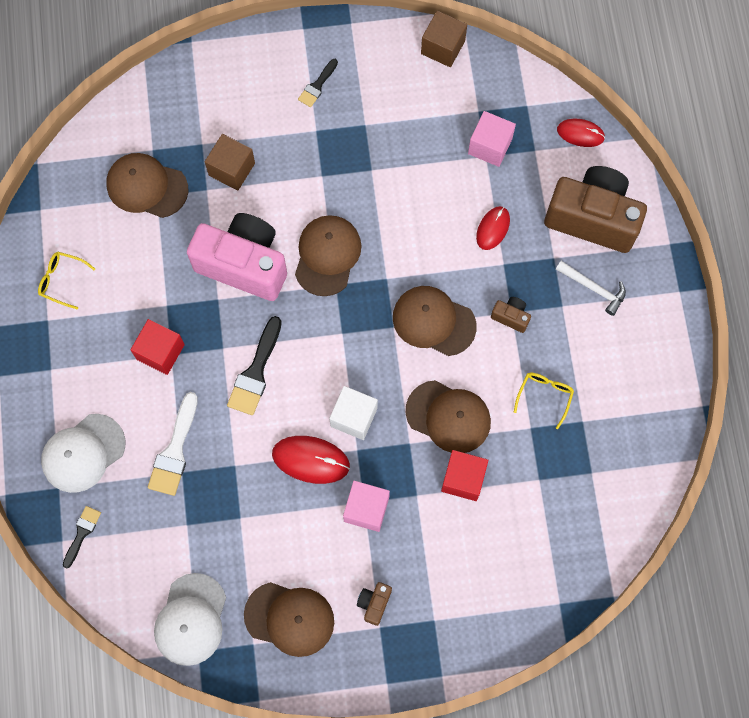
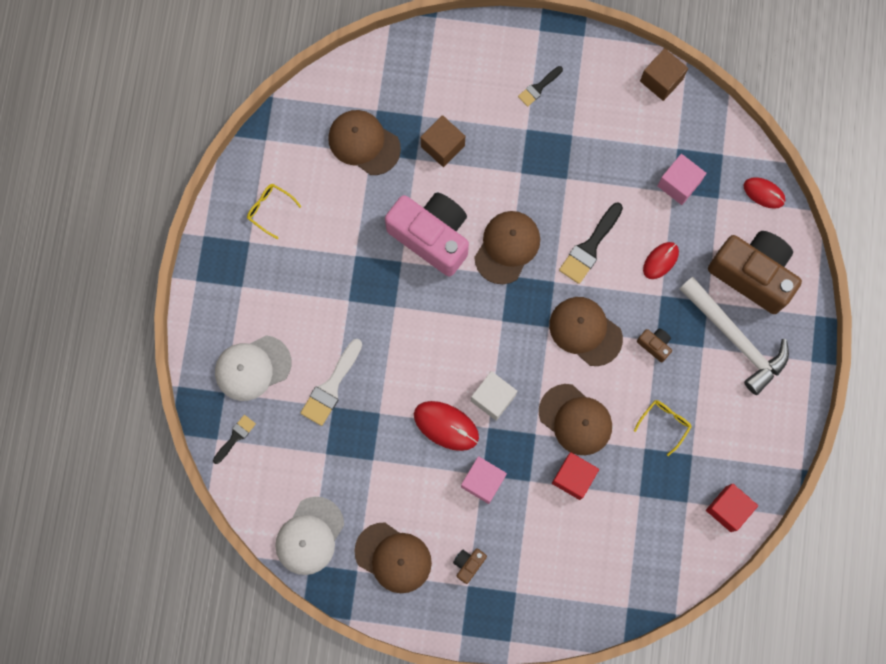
camera: 15 degrees right, 5 degrees up
(160, 352) = (340, 296): red cube -> red cube (728, 509)
(255, 372) = (418, 335): black brush -> black brush (590, 247)
(594, 288) = (735, 339): white hammer -> white hammer, size x1.92

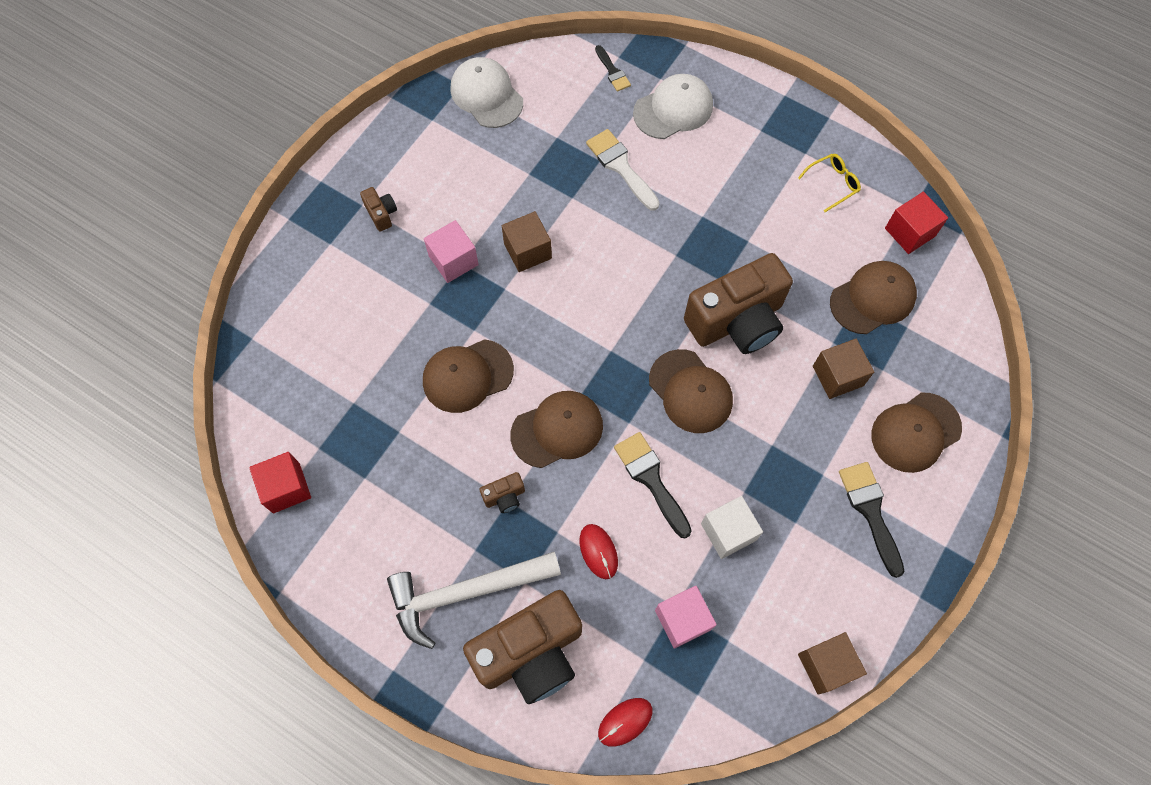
camera: 115 degrees right, 10 degrees down
(252, 368) = (673, 109): white cap -> white cap turned 60 degrees clockwise
(393, 557) = (426, 154): brown cap -> brown cap (915, 432)
(432, 236) = (737, 321): pink camera -> brown camera
(446, 426) = (527, 251): red mouse -> brown cube
(493, 398) = (532, 306): white cube -> white cube (728, 532)
(538, 87) = (870, 512): black brush -> black brush, size x1.68
(573, 477) = (409, 346): red cube -> red cube (910, 232)
(665, 423) = (413, 465): yellow glasses -> none

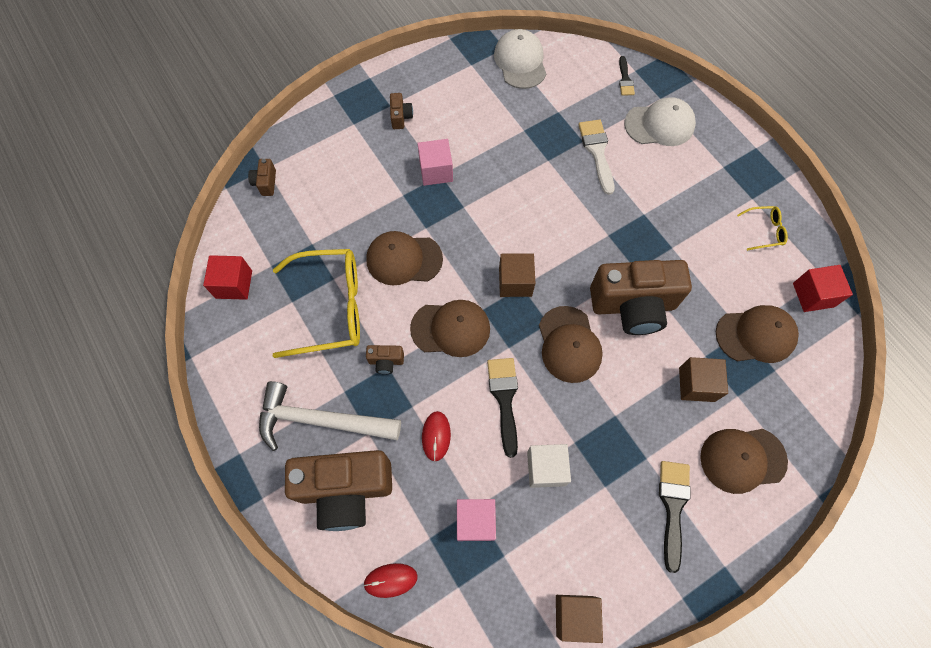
camera: 25 degrees right, 0 degrees up
(261, 355) = (266, 183): none -> brown camera
(412, 465) = (331, 307): none -> yellow glasses
(527, 251) = (494, 186): brown cube -> brown cube (515, 282)

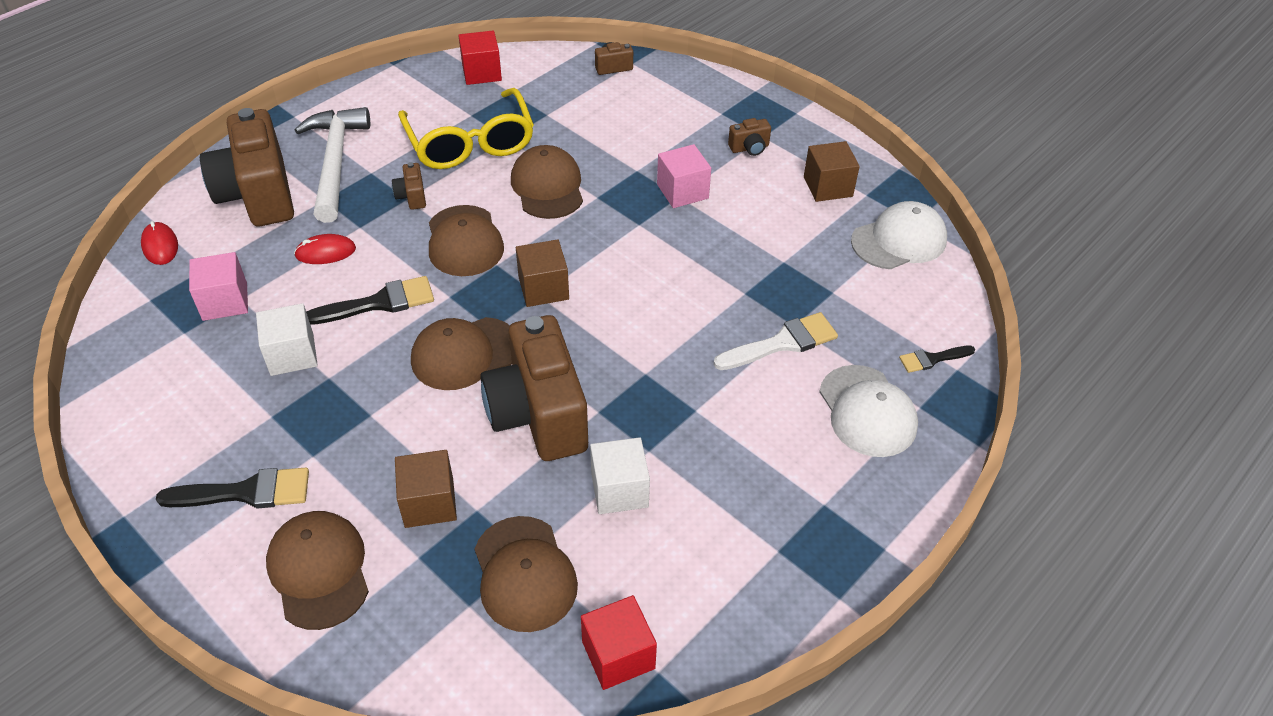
camera: 75 degrees right, 20 degrees down
(575, 616) = (109, 407): brown cube -> brown cube (828, 186)
(700, 270) = (619, 490): none -> white cube
(764, 231) = (720, 572): yellow glasses -> none

